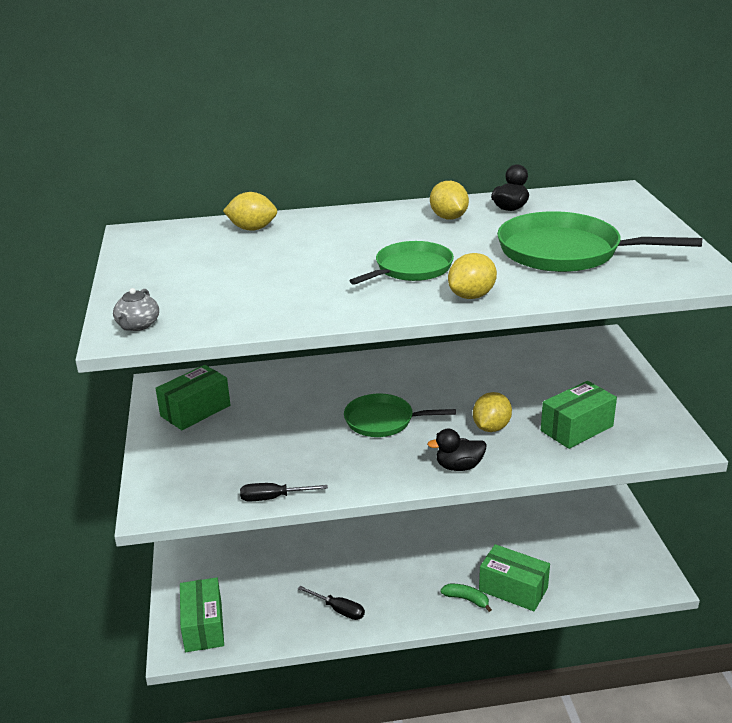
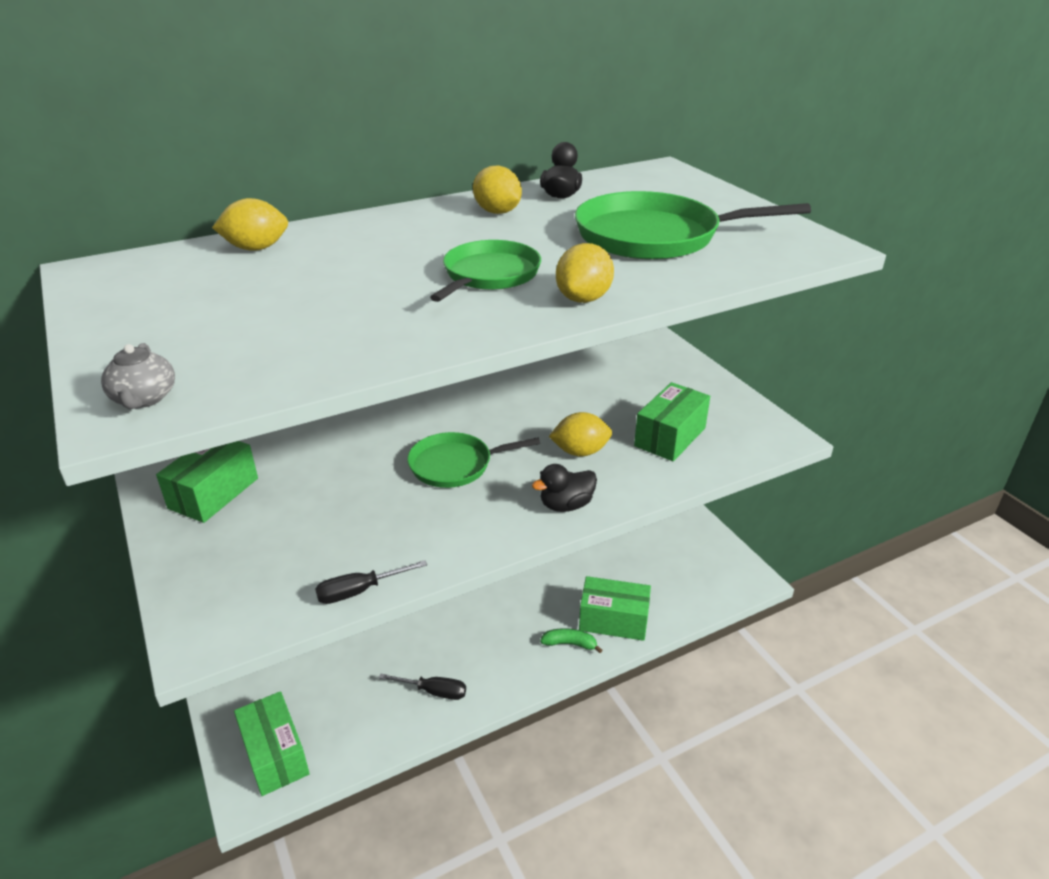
camera: 20 degrees left, 5 degrees up
(491, 427) = (580, 452): yellow lemon -> yellow lemon turned 75 degrees clockwise

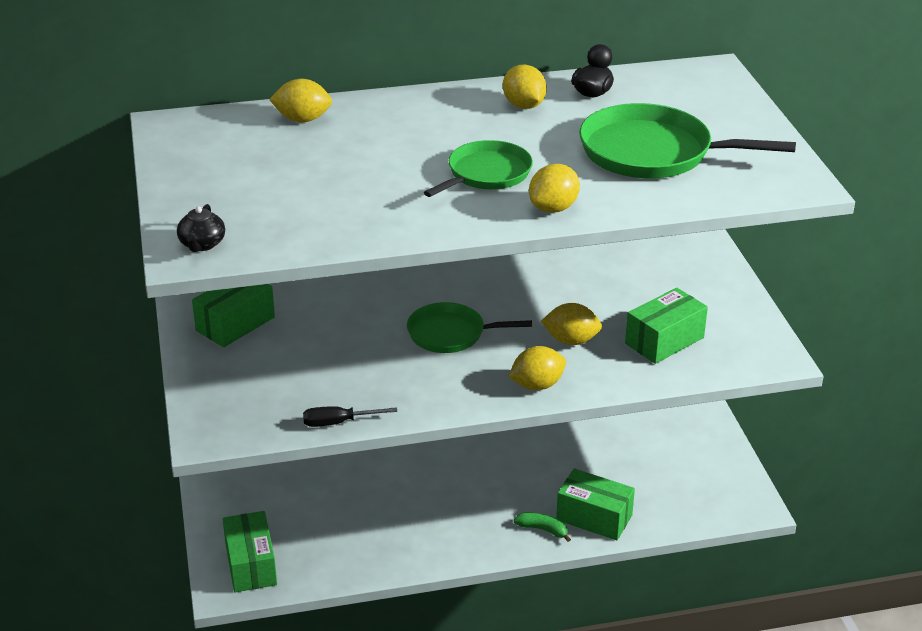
camera: 15 degrees right, 0 degrees up
(144, 398) = (202, 244): grey teapot -> black teapot
(433, 691) = (401, 544): black screwdriver -> none
(566, 505) = (537, 385): black duck -> yellow lemon

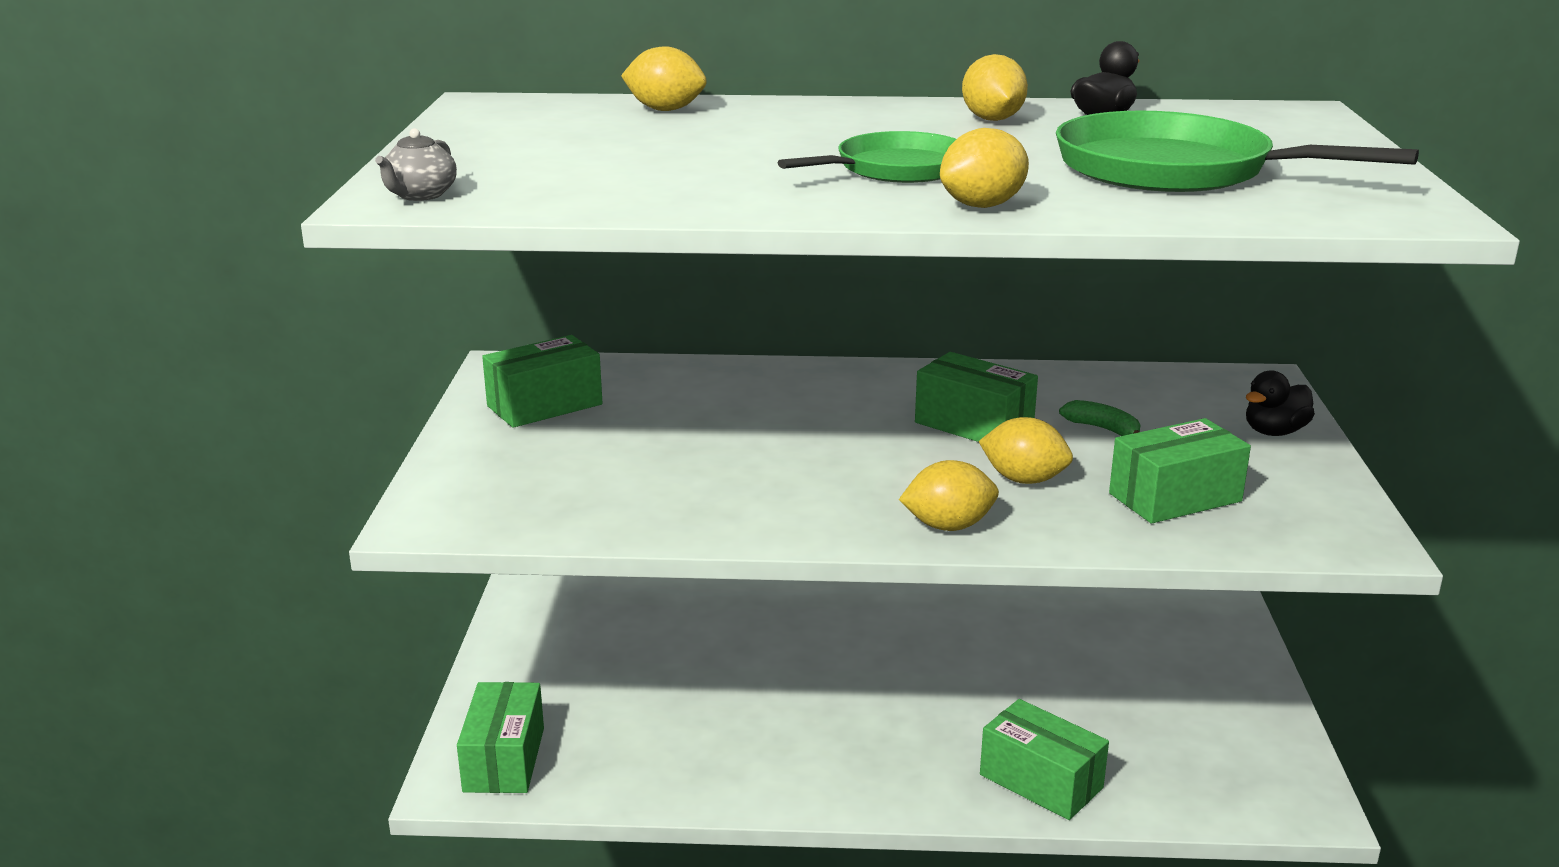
camera: 15 degrees right, 10 degrees down
(202, 244) = (420, 195): black teapot -> grey teapot
(338, 422) = (620, 531): black screwdriver -> none
(450, 334) = (842, 450): green pan -> none
(526, 299) = (974, 425): none -> green box
(543, 529) = (954, 785): green banana -> green banana (1103, 429)
(712, 277) = (1274, 432): none -> black duck

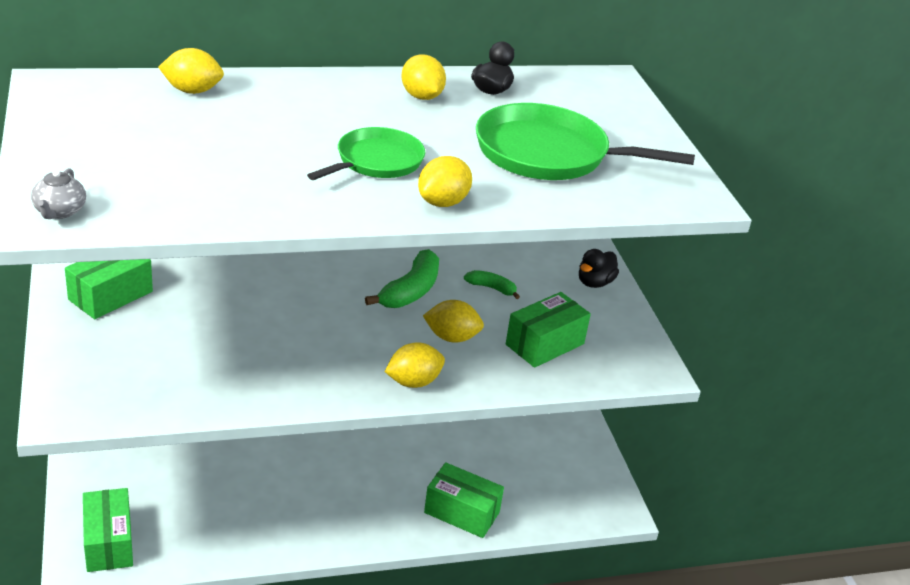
camera: 20 degrees left, 10 degrees up
(974, 425) = (410, 291): green box -> green banana

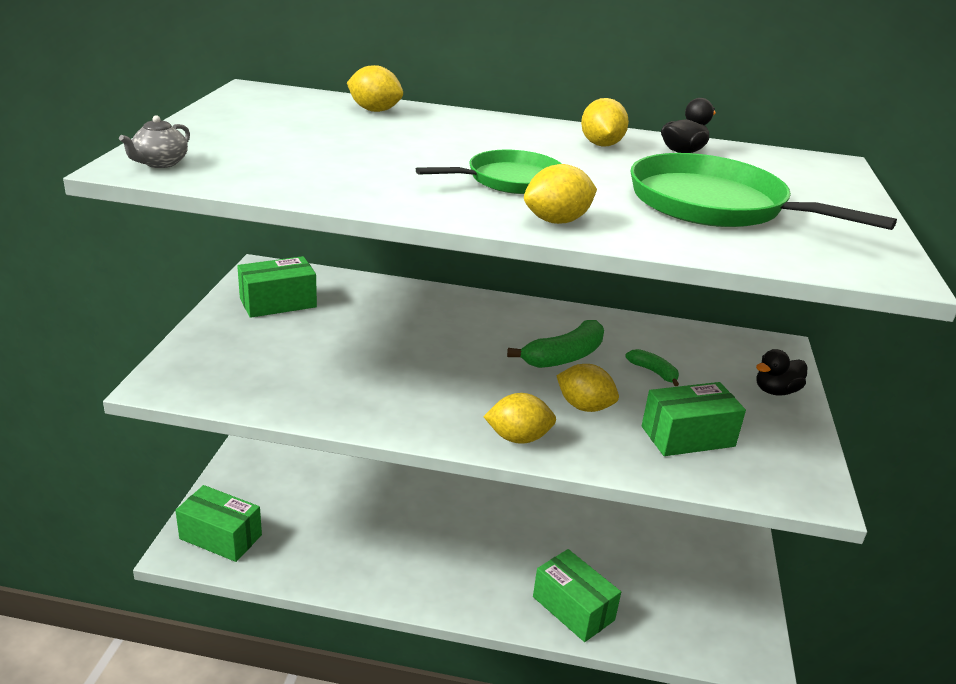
camera: 25 degrees right, 5 degrees down
(109, 542) = (221, 537): green box -> green box turned 75 degrees counterclockwise

